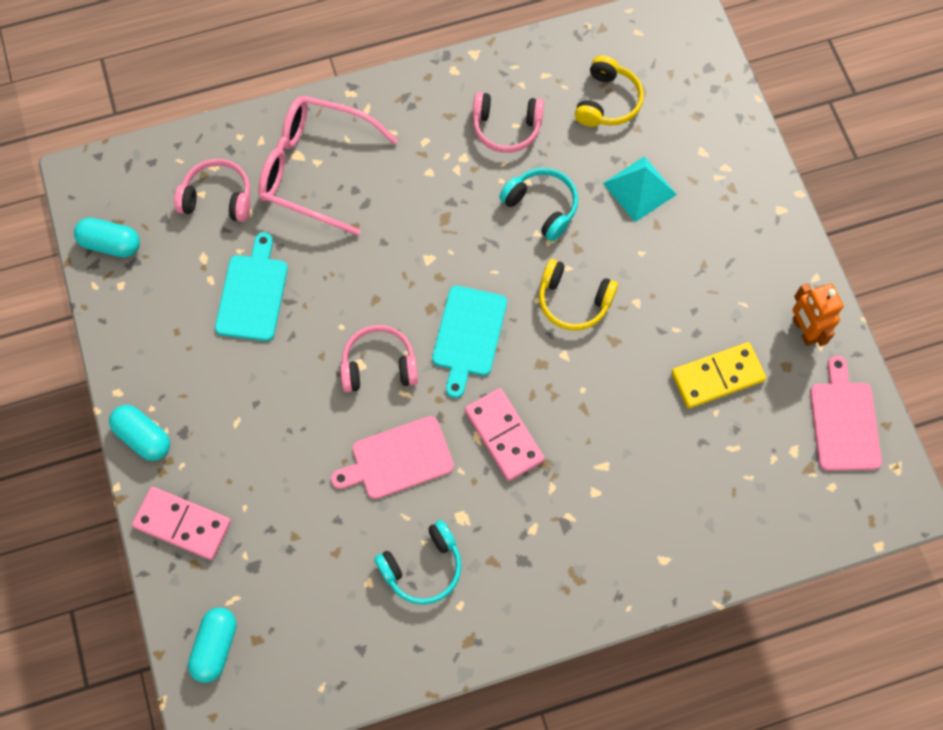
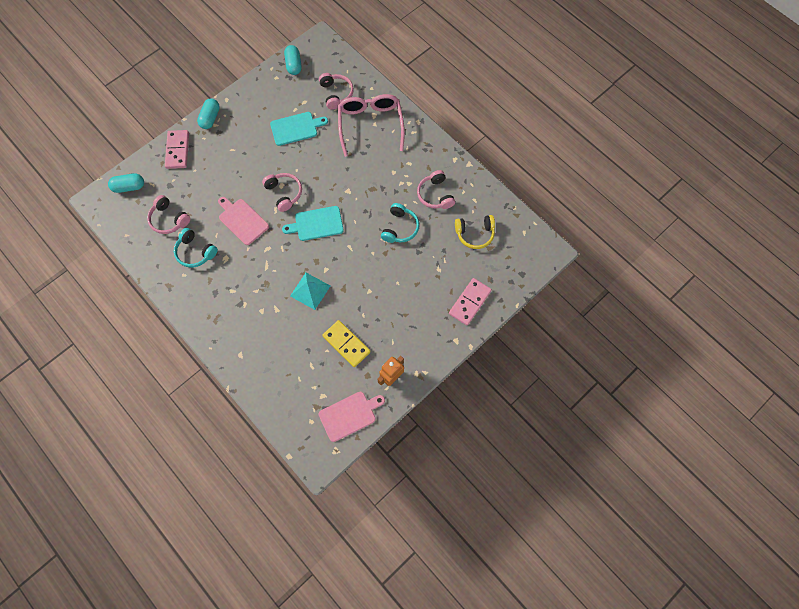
camera: 65 degrees right, 0 degrees up
(328, 592) = (169, 219): none -> pink headphones
(504, 435) = (273, 260): pink domino -> pink domino (470, 302)
(573, 301) = (356, 262): yellow headphones -> none
(639, 189) = (433, 268): turquoise pyramid -> turquoise pyramid (310, 291)

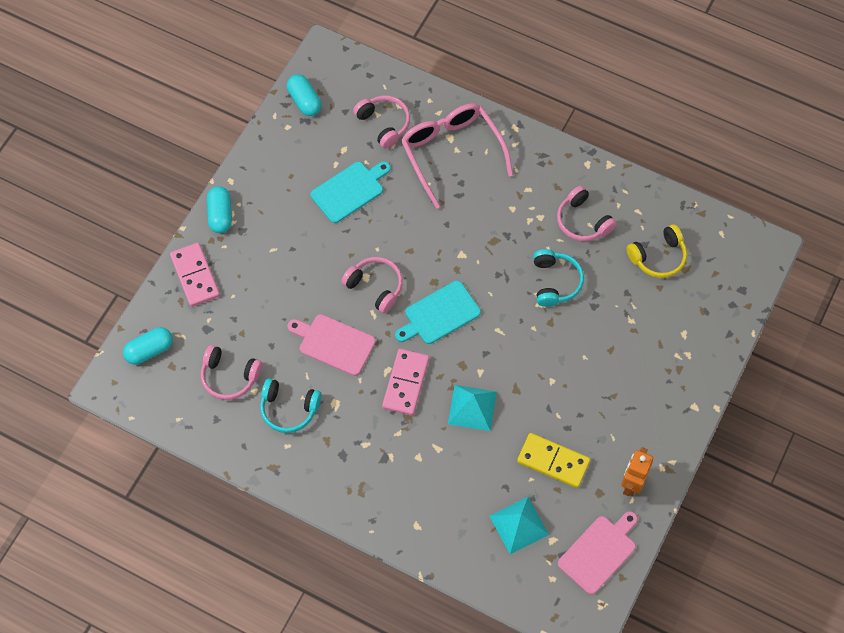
camera: 20 degrees left, 5 degrees down
(305, 378) = (518, 525): none -> turquoise pyramid
(470, 302) = (691, 350): pink domino -> pink domino (406, 383)

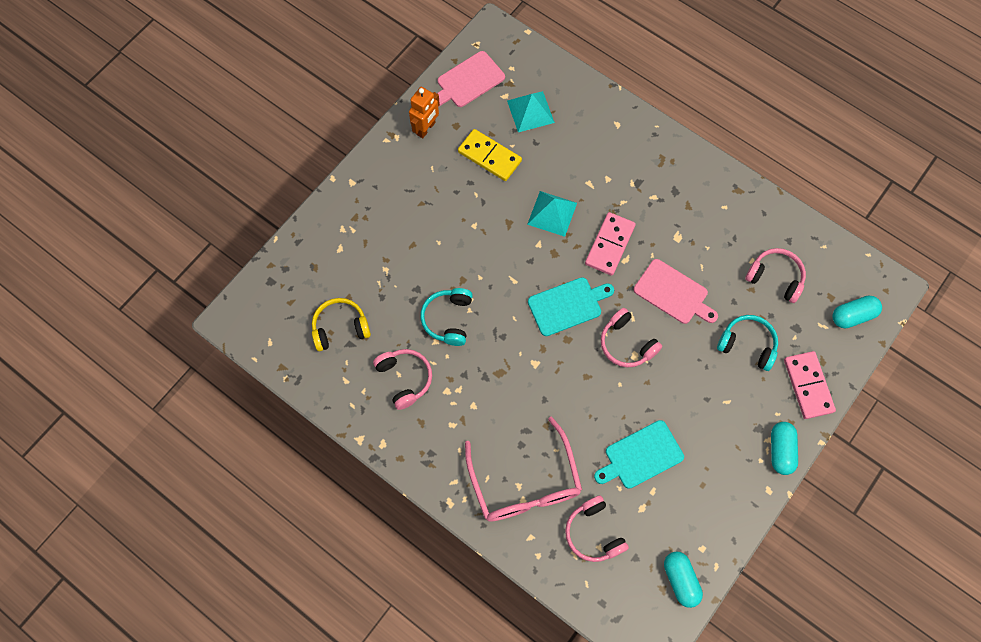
camera: 170 degrees left, 5 degrees up
(289, 409) = (721, 239): turquoise headphones -> turquoise headphones (747, 345)

